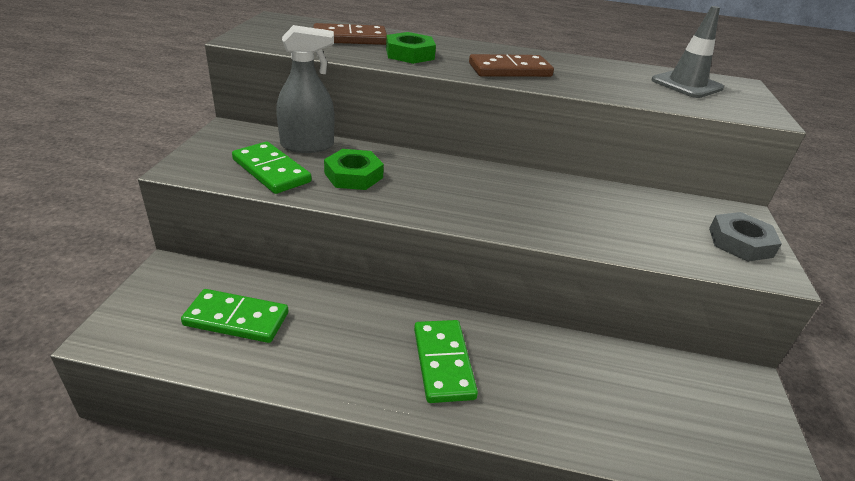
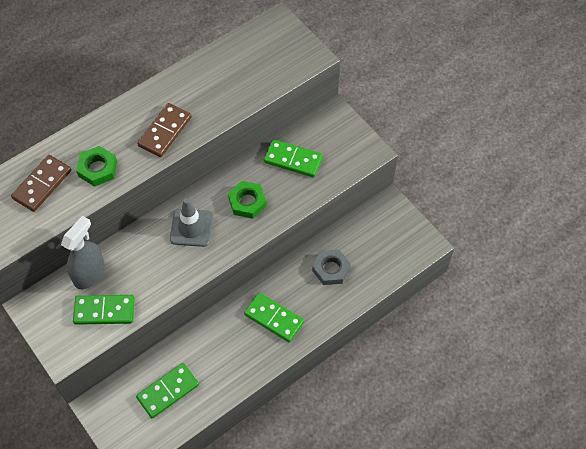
camera: 45 degrees left, 25 degrees up
(353, 175) = (144, 271): green nut -> green nut (247, 202)
(642, 213) = (293, 160): none -> green domino
(686, 84) = (256, 53): grey traffic cone -> grey traffic cone (191, 228)
(740, 242) = (346, 141): grey nut -> grey nut (331, 269)

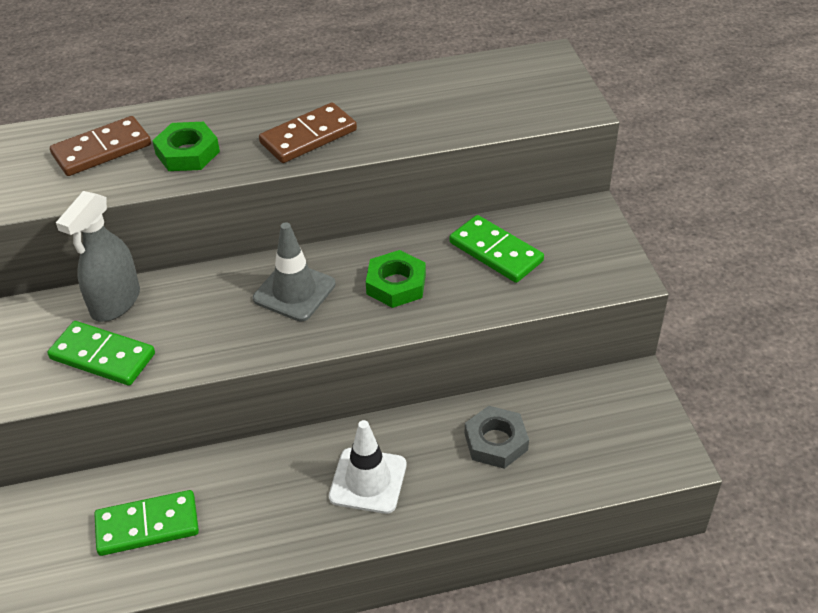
camera: 25 degrees right, 15 degrees down
(89, 273) = (115, 302): grey spray bottle -> grey spray bottle turned 150 degrees clockwise
(274, 318) = (368, 481): green domino -> white traffic cone

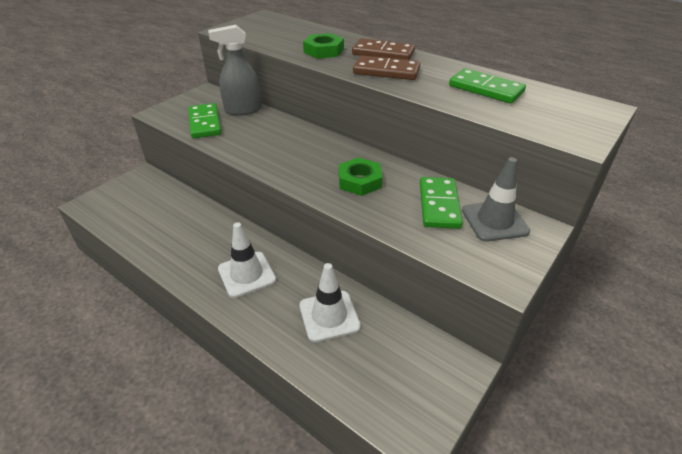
camera: 50 degrees right, 5 degrees down
(102, 150) = (295, 35): brown domino -> brown domino (383, 53)
(147, 525) = (154, 213): green domino -> green domino (486, 89)
(294, 291) = (310, 151): grey traffic cone -> grey traffic cone (494, 221)
(496, 442) = (329, 316): grey nut -> white traffic cone

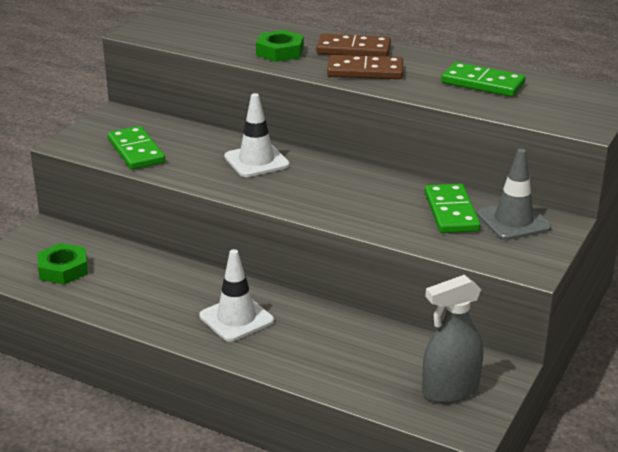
camera: 10 degrees left, 10 degrees down
(243, 110) = (177, 132): grey spray bottle -> grey spray bottle (450, 390)
(329, 316) = (348, 345): white traffic cone -> white traffic cone (256, 161)
(359, 181) = (355, 197): green nut -> green nut (63, 269)

